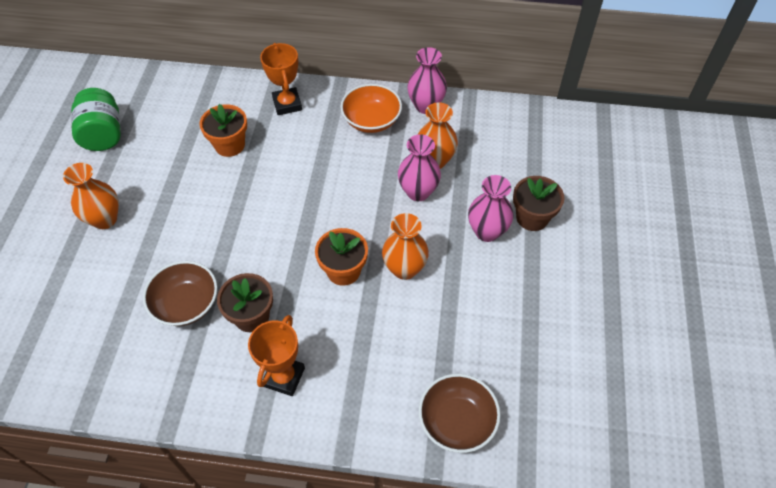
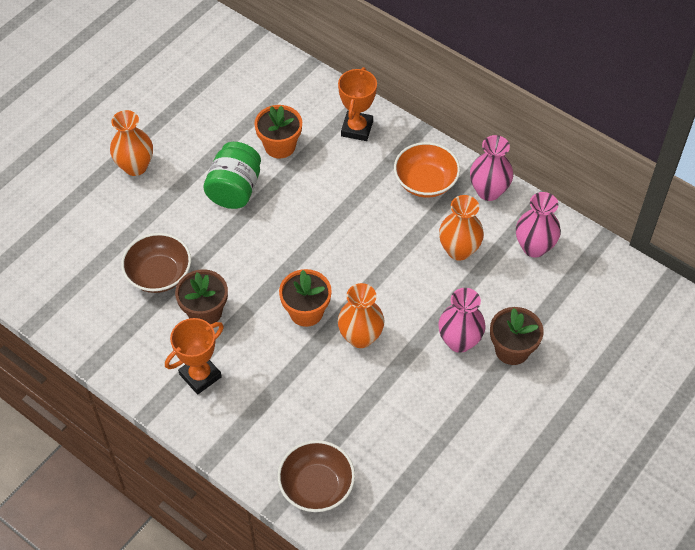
camera: 30 degrees right, 0 degrees up
(103, 134) = (177, 84): green jar -> green jar (234, 189)
(418, 192) = (421, 273): pink vase -> pink vase (534, 247)

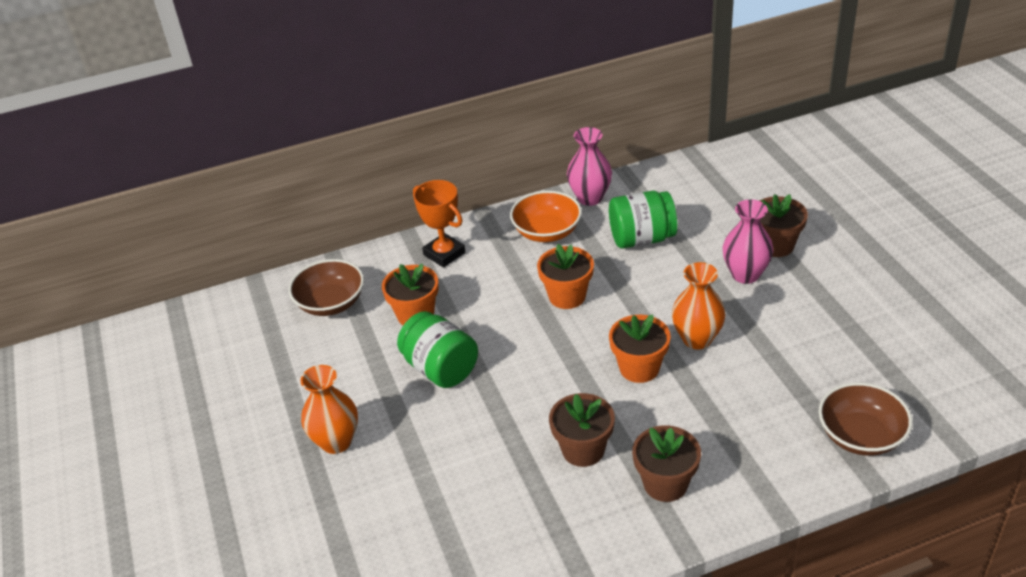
camera: 55 degrees left, 15 degrees down
(159, 274) = (503, 473): brown bowl -> brown bowl (331, 303)
(200, 375) = (665, 484): orange trophy -> brown flower pot
(357, 230) = (567, 296): none -> orange flower pot
(459, 250) = (642, 238): orange vase -> green jar
(534, 247) = (672, 193): pink vase -> none

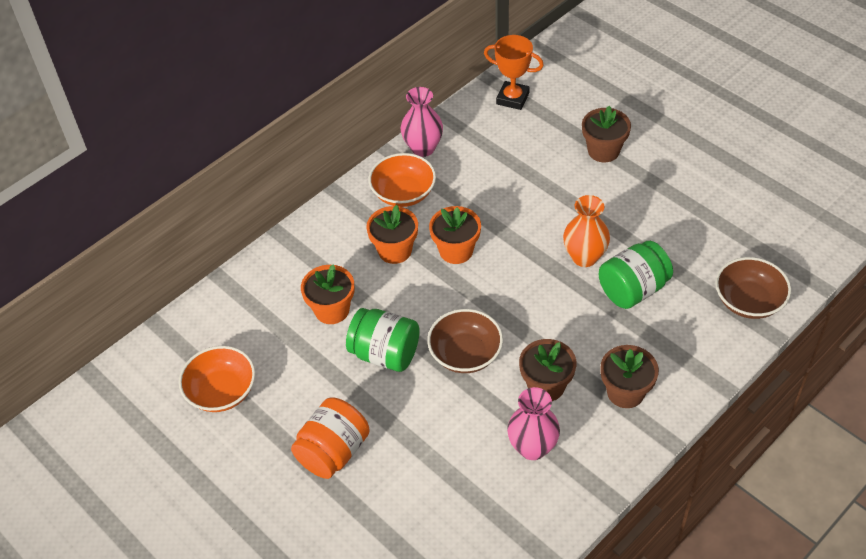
camera: 25 degrees left, 10 degrees up
(272, 355) = (221, 391): none -> orange bowl
(331, 303) = (245, 323): brown bowl -> brown bowl (465, 354)
(336, 442) = (333, 452): orange vase -> orange jar
(444, 254) = (322, 242): orange trophy -> orange trophy (512, 98)
(639, 368) = (552, 298): orange flower pot -> orange flower pot (395, 250)
(642, 238) = (490, 176): green jar -> green jar (633, 289)
(745, 274) = (593, 185): pink vase -> pink vase (532, 447)

